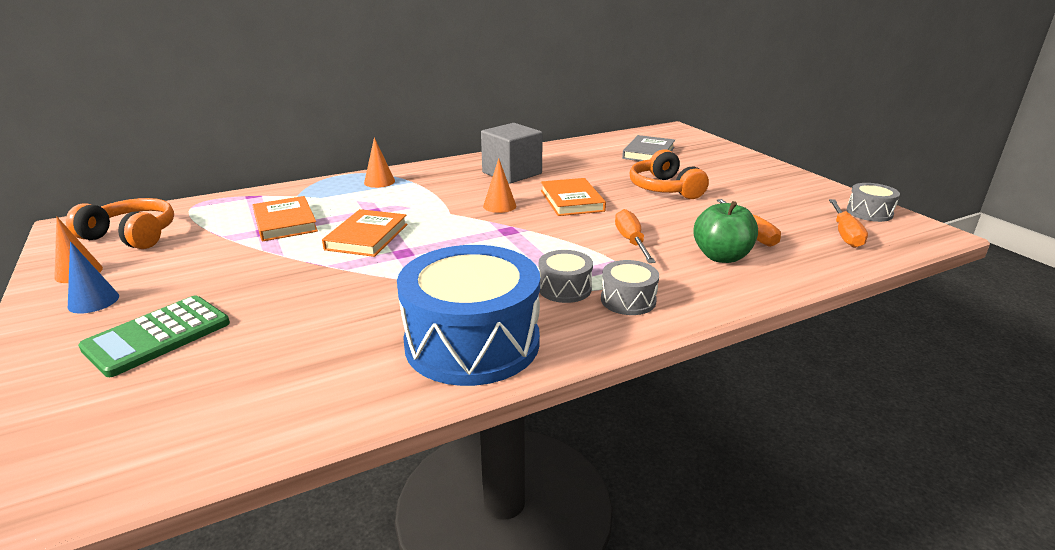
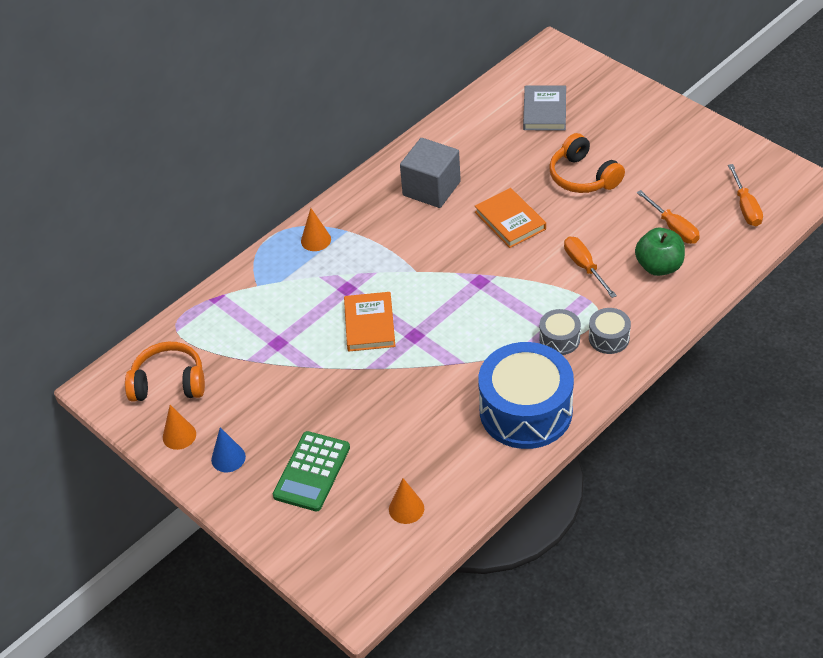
camera: 15 degrees left, 20 degrees up
(285, 222) = (283, 326): orange book -> none
(499, 206) = (452, 247): orange cone -> orange cone (406, 508)
(869, 212) = (761, 168): grey drum -> none

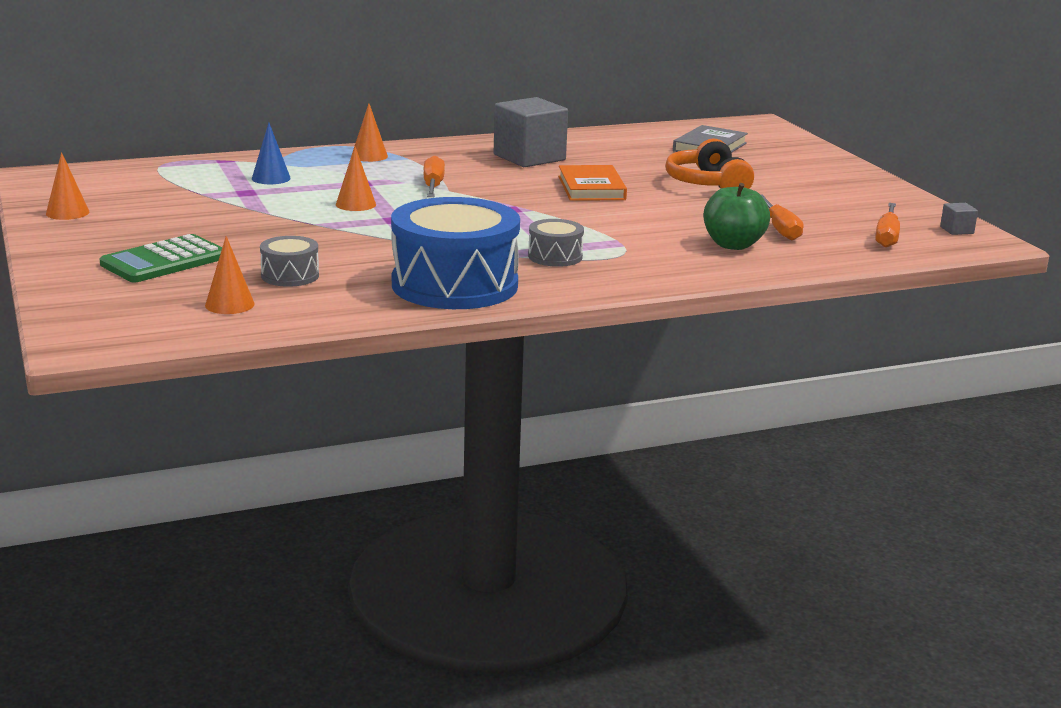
camera: 20 degrees right, 25 degrees down
(169, 383) = (106, 187): orange headphones -> none
(228, 458) = (93, 234): blue cone -> blue cone (271, 178)
(369, 324) = (355, 204): orange book -> orange cone
(584, 267) = (642, 227): orange screwdriver -> orange screwdriver (433, 186)
(609, 338) = (615, 269): grey drum -> grey drum (290, 276)
(782, 176) = (957, 230): none -> grey cube

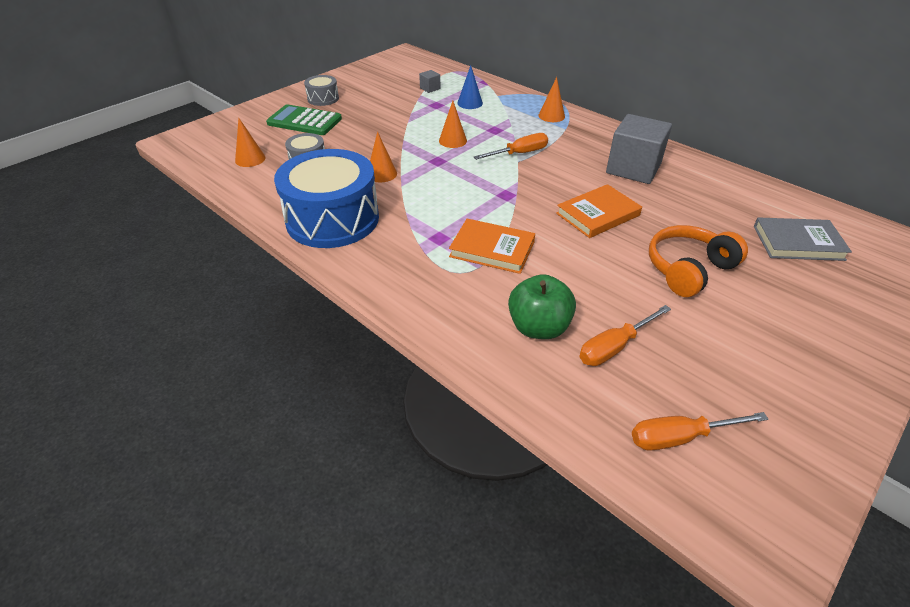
camera: 65 degrees right, 20 degrees up
(67, 213) = (355, 77): orange cone -> orange cone (381, 174)
(555, 256) = (423, 242): grey drum -> grey drum (323, 98)
(600, 235) = (492, 249): none -> orange book
(957, 230) = (777, 503): grey cube -> grey cube (430, 88)

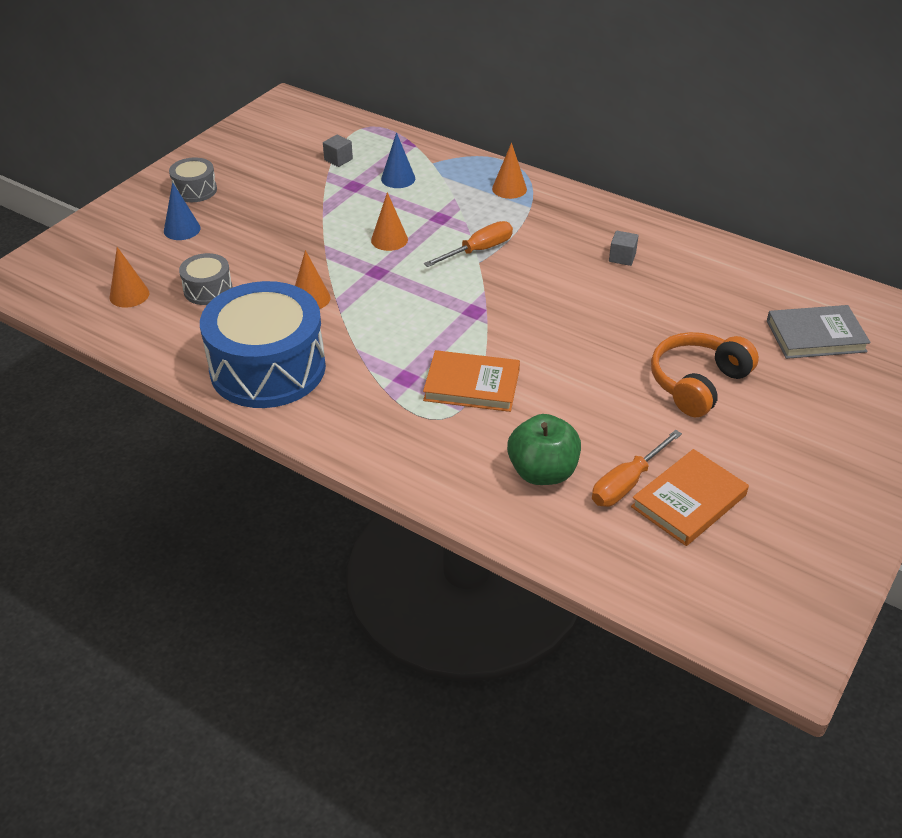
camera: 10 degrees left, 0 degrees up
(304, 121) = (182, 229): green calculator -> blue cone
(597, 214) = (587, 325): orange book -> orange book (688, 501)
(633, 168) = (622, 257): grey cube -> grey cube, size x0.42
(680, 437) = (703, 567): orange screwdriver -> none

